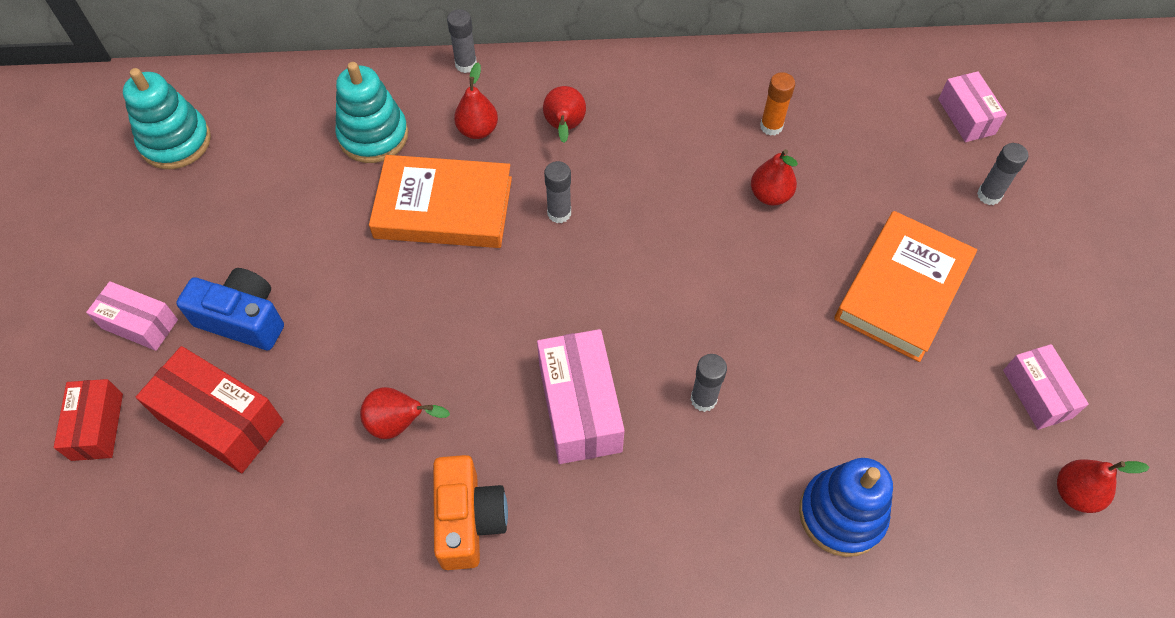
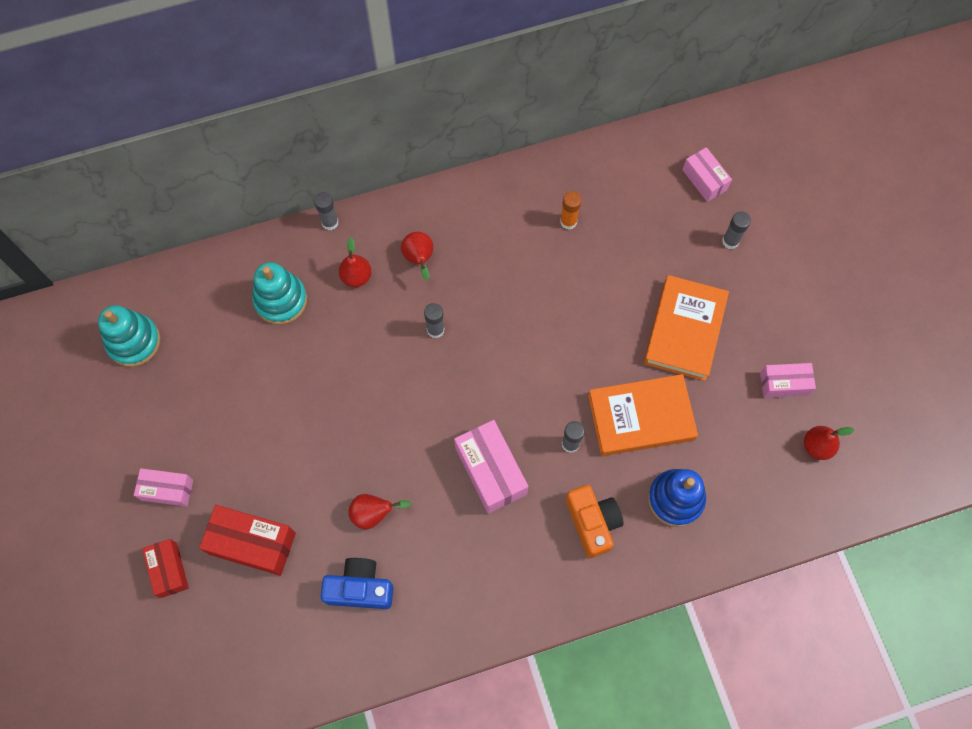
camera: 15 degrees left, 10 degrees up
(243, 319) = (239, 467): blue camera -> blue camera (360, 588)
(443, 207) = (351, 346): orange book -> orange book (641, 417)
(468, 520) = (440, 566): orange camera -> orange camera (592, 523)
(770, 195) = (580, 278): red pear -> none
(1037, 394) = (784, 384): pink box -> pink box turned 60 degrees counterclockwise

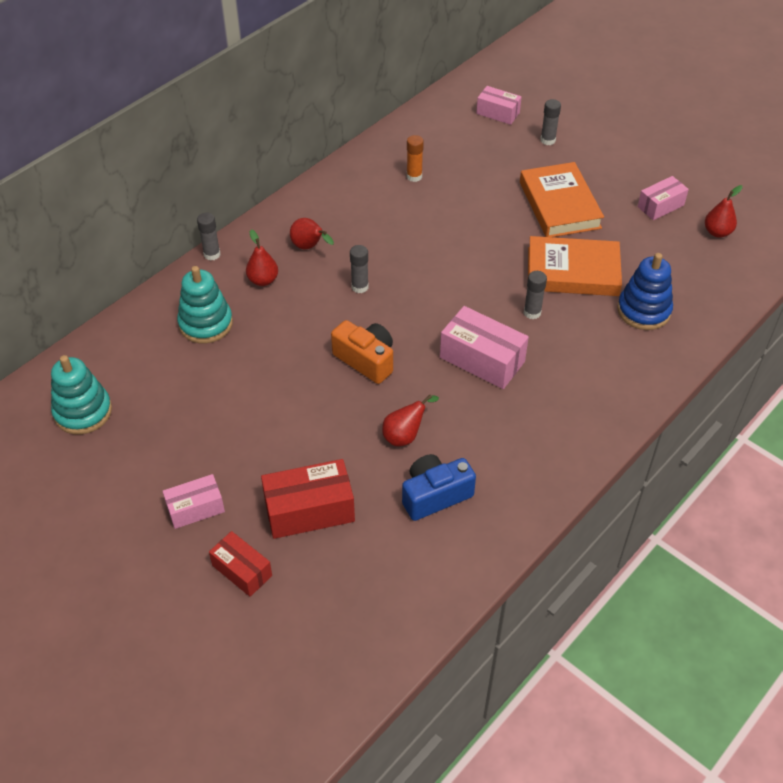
camera: 30 degrees left, 20 degrees down
(592, 523) = (593, 356): orange camera -> orange camera (366, 360)
(641, 417) = (572, 271): orange book -> orange book turned 45 degrees clockwise

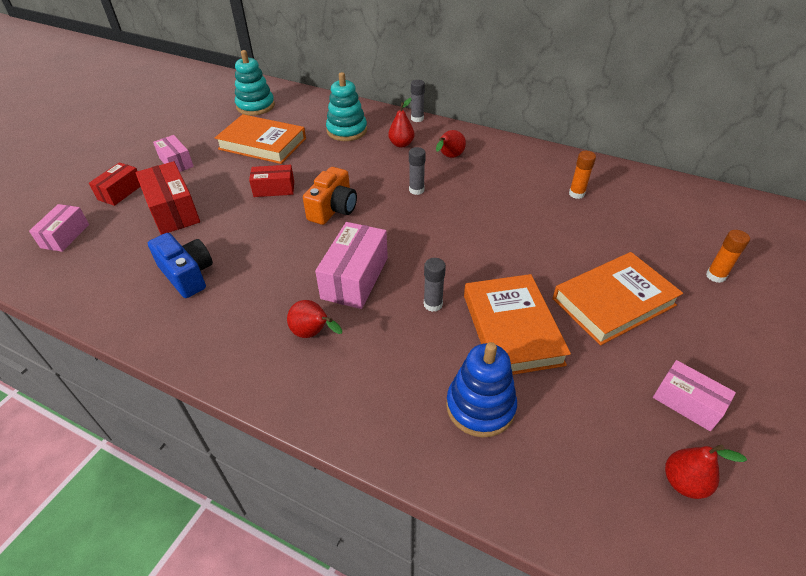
camera: 75 degrees right, 5 degrees down
(194, 412) = (262, 144): none -> orange book
(305, 408) = (274, 189): none -> red box
(405, 435) = (253, 245): red pear -> red pear (313, 333)
(498, 113) = (722, 231): pink box -> pink box (65, 236)
(547, 140) = (715, 276): grey glue stick -> orange glue stick

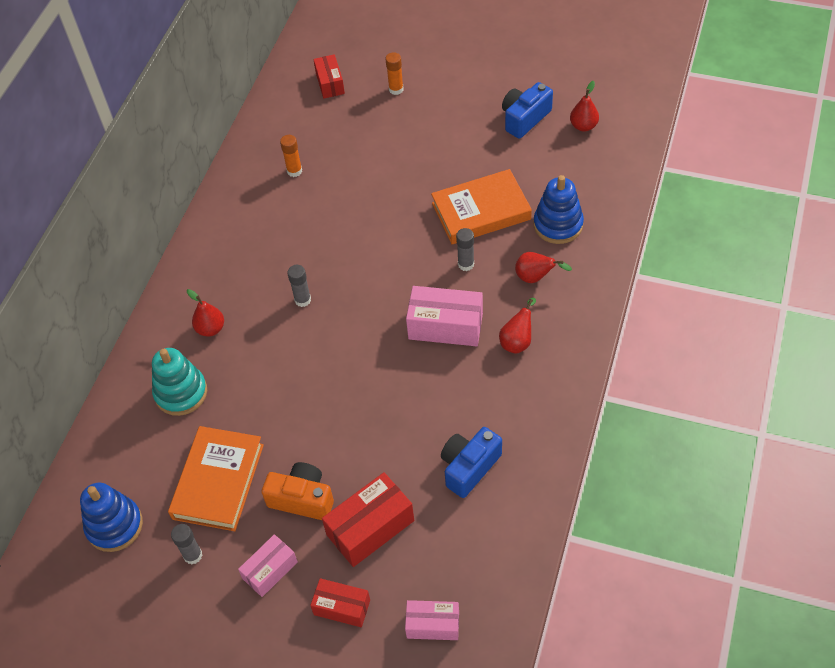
camera: 95 degrees left, 10 degrees up
(255, 106) = (114, 525): turquoise stacking toy -> blue stacking toy
(274, 189) = (316, 436): red box -> red box (330, 83)
(333, 209) = (345, 368): orange camera -> orange camera (302, 499)
(417, 119) = (148, 322): grey glue stick -> grey glue stick (193, 555)
(449, 157) = (236, 279): red pear -> red pear (535, 278)
(613, 302) = (438, 150): orange book -> none
(687, 403) = (524, 118): pink box -> blue camera

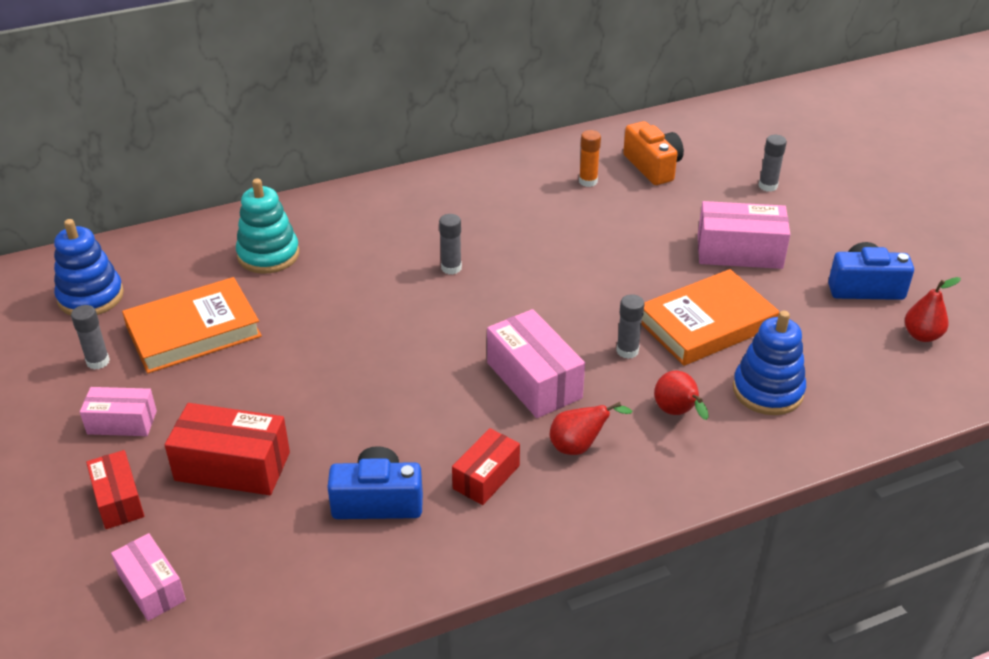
camera: 45 degrees right, 15 degrees down
(210, 329) = (356, 232): red pear -> none
(302, 499) = (223, 397): orange camera -> orange camera (653, 167)
(330, 83) = (714, 145): red box -> red box (486, 477)
(396, 89) = (768, 186): orange glue stick -> grey glue stick
(438, 149) = (739, 252): none -> pink box
(481, 211) = (706, 324): orange book -> orange book turned 60 degrees counterclockwise

